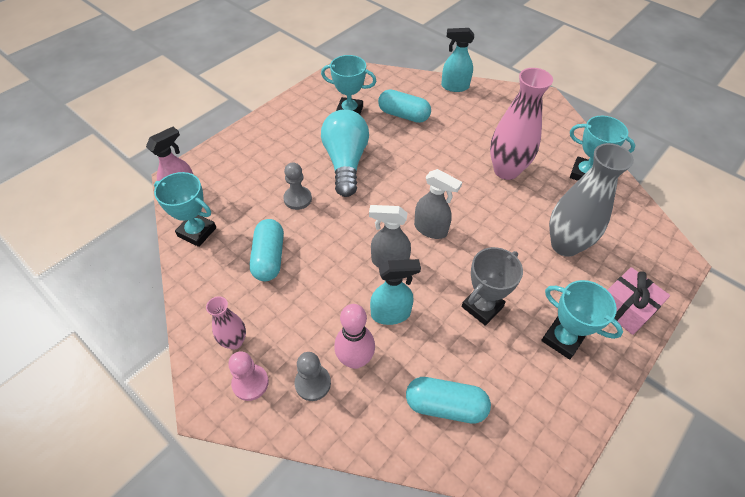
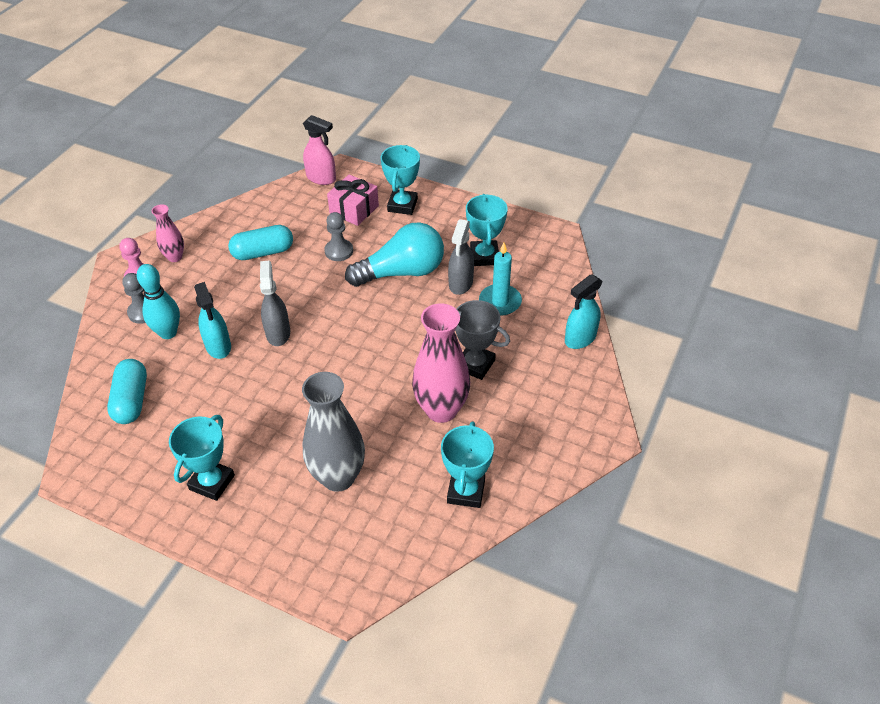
camera: 75 degrees right, 5 degrees down
(197, 232) = (280, 201): turquoise trophy -> turquoise trophy (402, 205)
(355, 359) = (168, 333): pink bowling pin -> turquoise bowling pin
(403, 115) = (500, 302): turquoise capsule -> turquoise candle
(431, 229) = (328, 357): grey spray bottle -> grey spray bottle (460, 283)
(454, 87) = (580, 339): turquoise spray bottle -> turquoise spray bottle turned 120 degrees counterclockwise
(482, 306) = (239, 412): grey trophy -> grey trophy (475, 364)
(625, 308) = (261, 539): pink gift -> pink gift (354, 210)

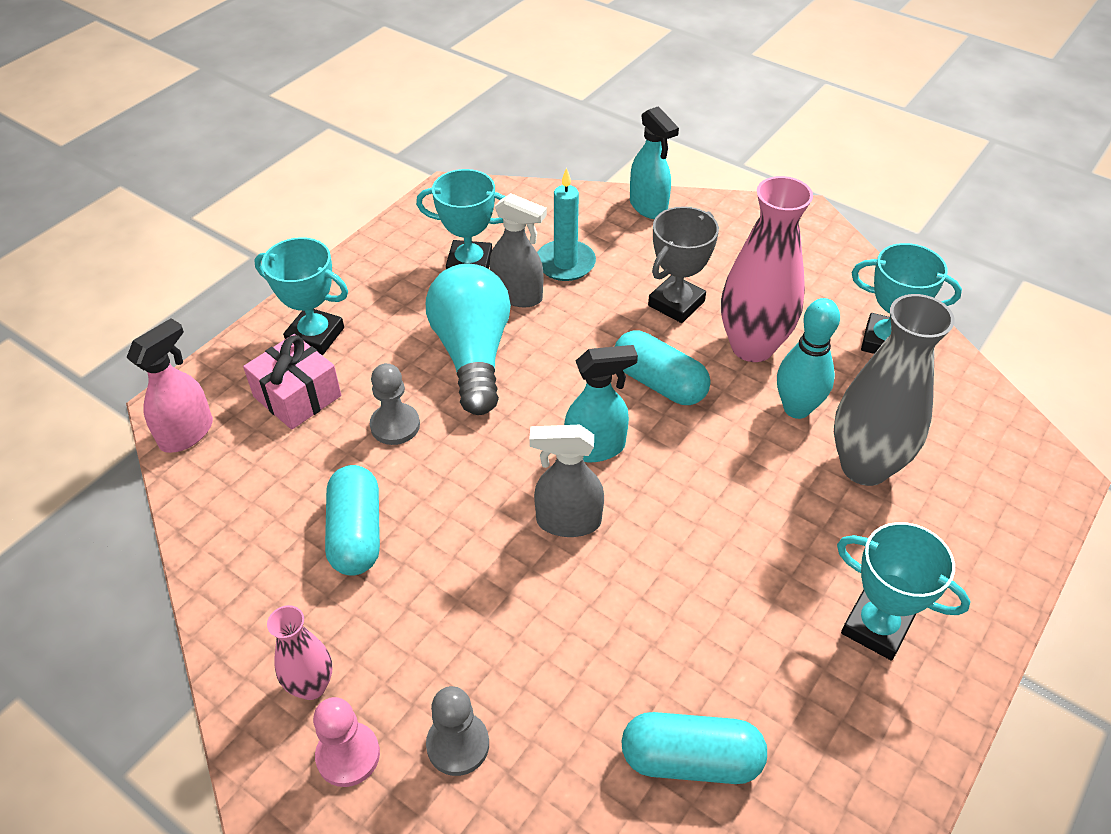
camera: 80 degrees left, 0 degrees up
(168, 333) = (527, 697): turquoise bowling pin -> turquoise bowling pin (796, 408)
(218, 346) = (581, 611): turquoise spray bottle -> turquoise spray bottle (596, 448)
(395, 363) = (659, 383): none -> turquoise capsule

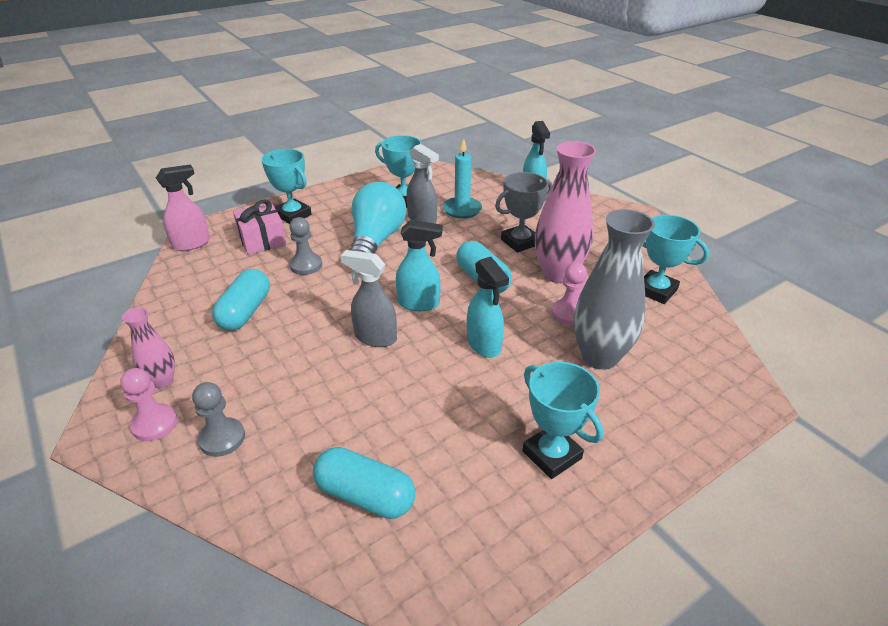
camera: 20 degrees right, 10 degrees down
(716, 491) = (484, 345): none -> turquoise spray bottle
(796, 408) = (569, 313): turquoise bowling pin -> pink pawn

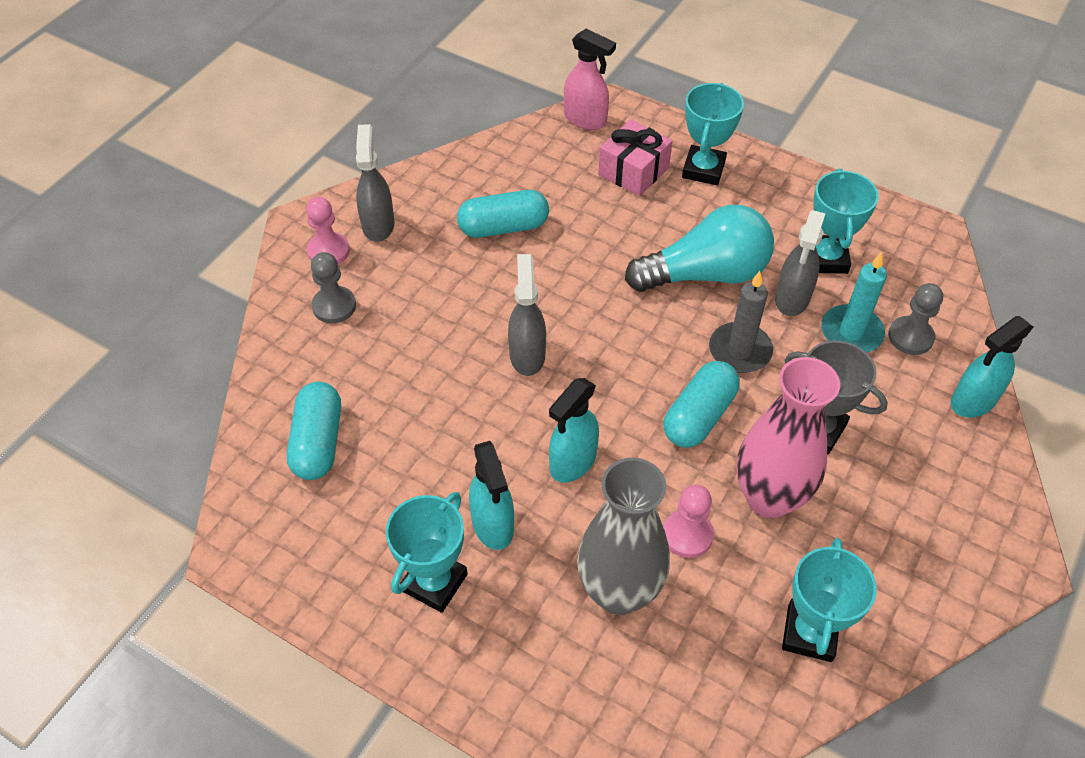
camera: 65 degrees right, 15 degrees up
(162, 381) = (378, 225): pink vase -> grey spray bottle
(306, 265) = (612, 234): grey pawn -> grey pawn (910, 337)
(419, 303) = (609, 370): turquoise spray bottle -> turquoise spray bottle (493, 525)
(445, 249) = (740, 350): none -> grey candle

